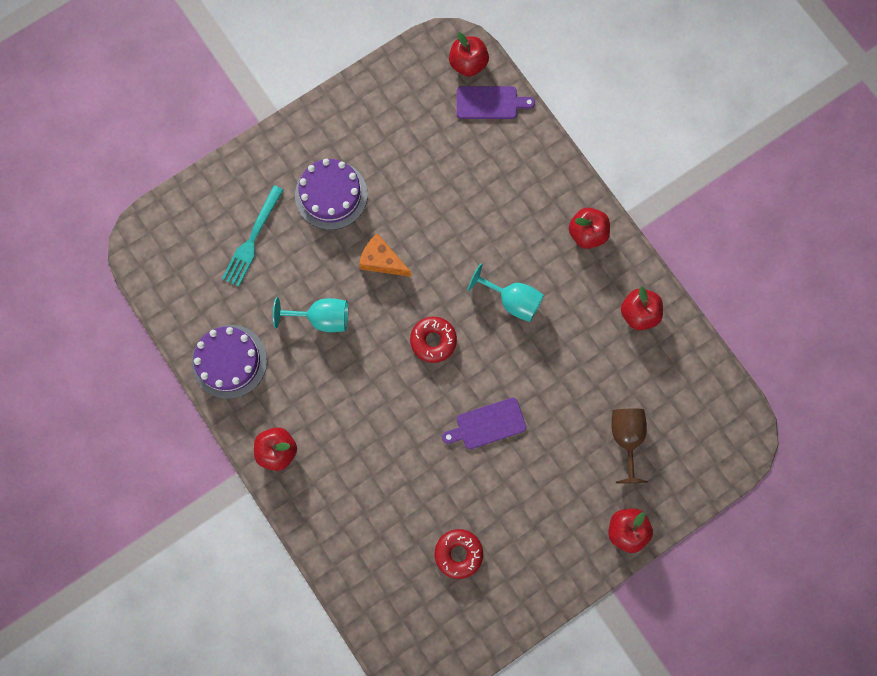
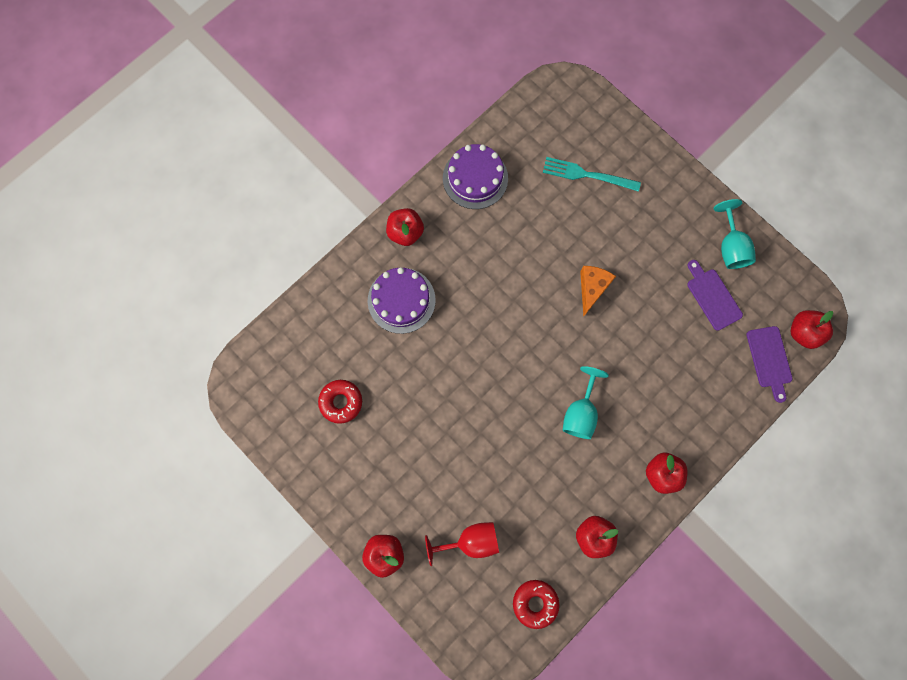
camera: 80 degrees right, 0 degrees up
(322, 318) = (528, 246): turquoise goblet -> turquoise goblet (730, 247)
(331, 195) = (643, 233): purple cake -> purple cake (401, 300)
(433, 341) = (527, 347): red donut -> red donut (535, 603)
(487, 424) = (460, 408): purple cutting board -> purple cutting board (712, 297)
(626, 438) = (470, 541): brown goblet -> red goblet

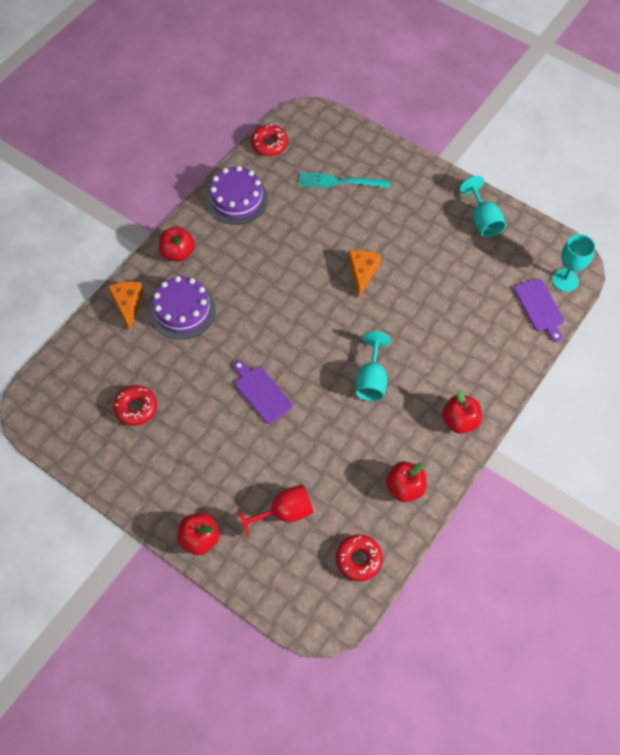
camera: 10 degrees left, 15 degrees down
(347, 284) = (128, 305): none -> orange cheese
(519, 116) = (269, 144): none -> red donut
(712, 297) = (475, 263): purple cutting board -> purple cutting board (261, 392)
(803, 332) = (565, 280): red apple -> turquoise goblet

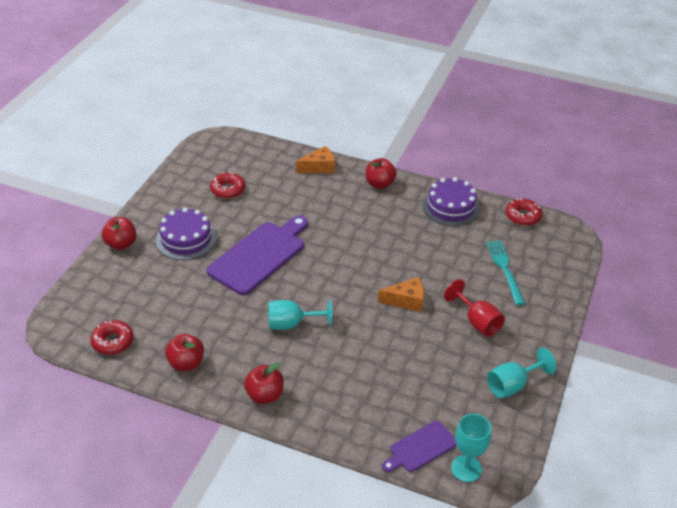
camera: 75 degrees right, 20 degrees down
(182, 310) = (324, 197): purple cake -> purple cake (186, 239)
(261, 392) = (259, 255): purple cutting board -> purple cutting board, size x1.84
(284, 512) = (150, 288): red goblet -> red goblet (477, 322)

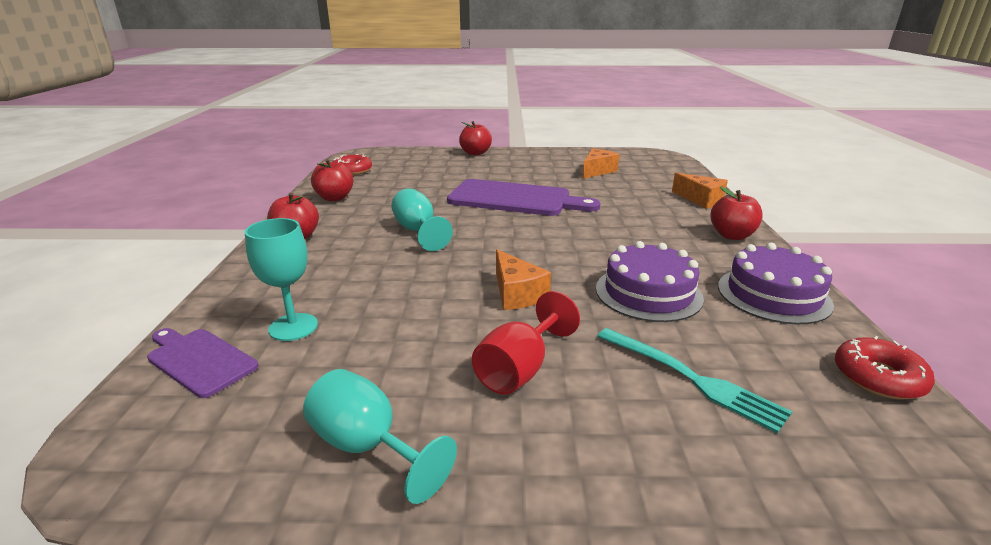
camera: 70 degrees right, 15 degrees down
(186, 239) = (506, 170): purple cake -> purple cake (648, 293)
(228, 189) = (597, 171): red donut -> orange cheese
(466, 468) = (140, 420): turquoise goblet -> turquoise goblet (293, 327)
(504, 269) = (693, 379): turquoise fork -> turquoise fork turned 75 degrees clockwise

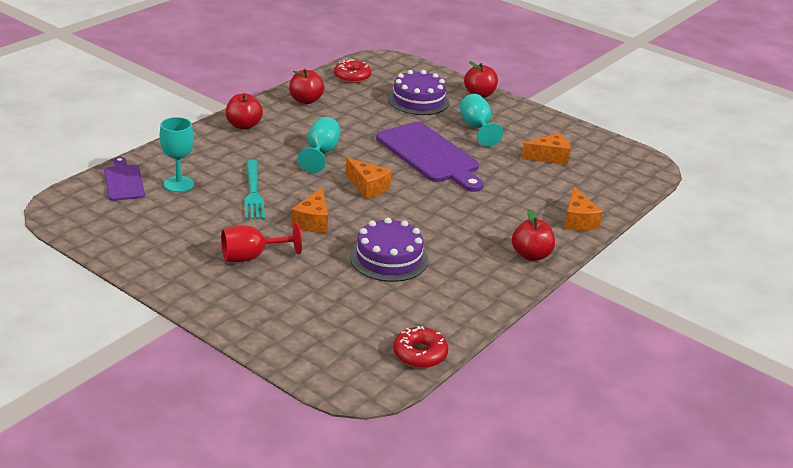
camera: 35 degrees right, 5 degrees up
(368, 447) = (149, 252): turquoise goblet -> turquoise goblet (477, 128)
(510, 241) = (368, 187): none -> orange cheese
(693, 379) = (324, 303): turquoise fork -> turquoise fork (253, 192)
(773, 295) = (463, 297): purple cake -> purple cake (418, 100)

